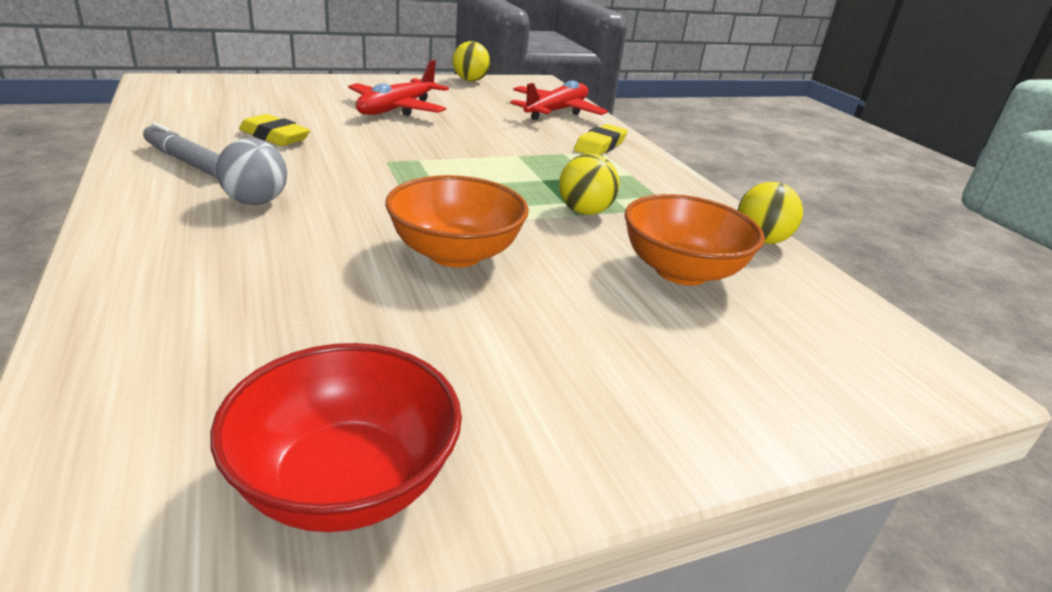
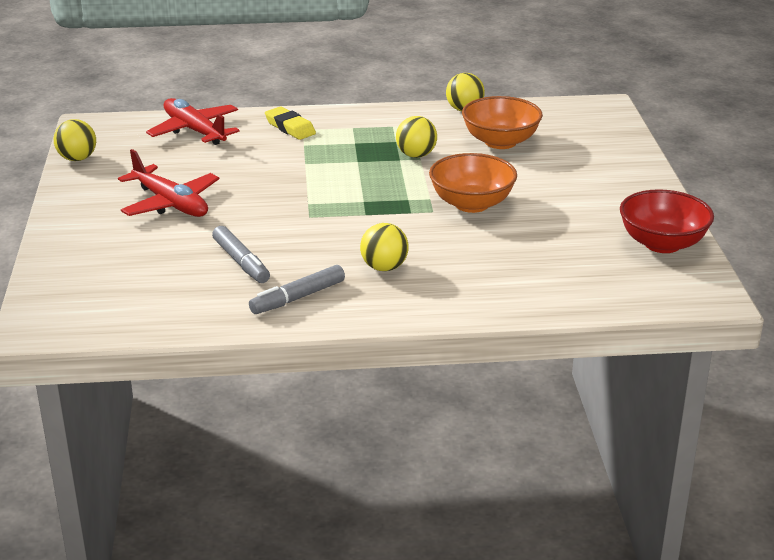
camera: 70 degrees left, 0 degrees up
(256, 202) = (384, 267): grey ball -> yellow ball
(274, 136) = (241, 262): yellow eraser -> grey marker

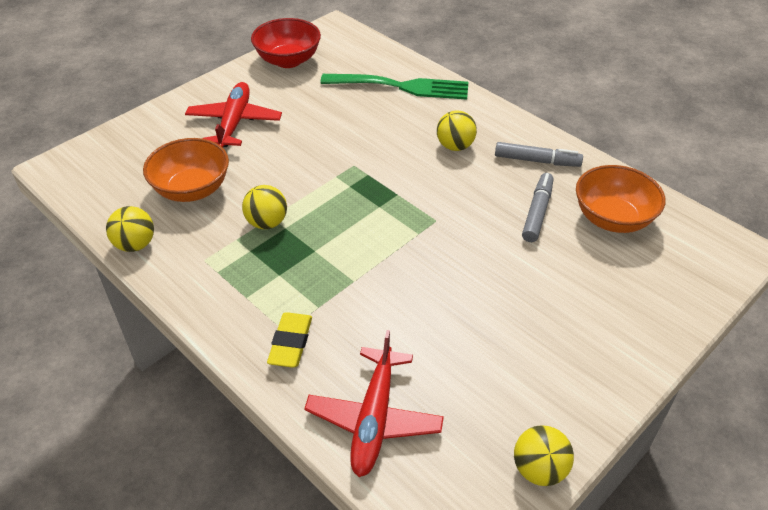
camera: 130 degrees left, 15 degrees up
(170, 203) = (519, 315): red plane -> red plane (234, 123)
(471, 204) = (321, 153): orange bowl -> orange bowl (612, 218)
(524, 285) = (402, 86): none -> green fork

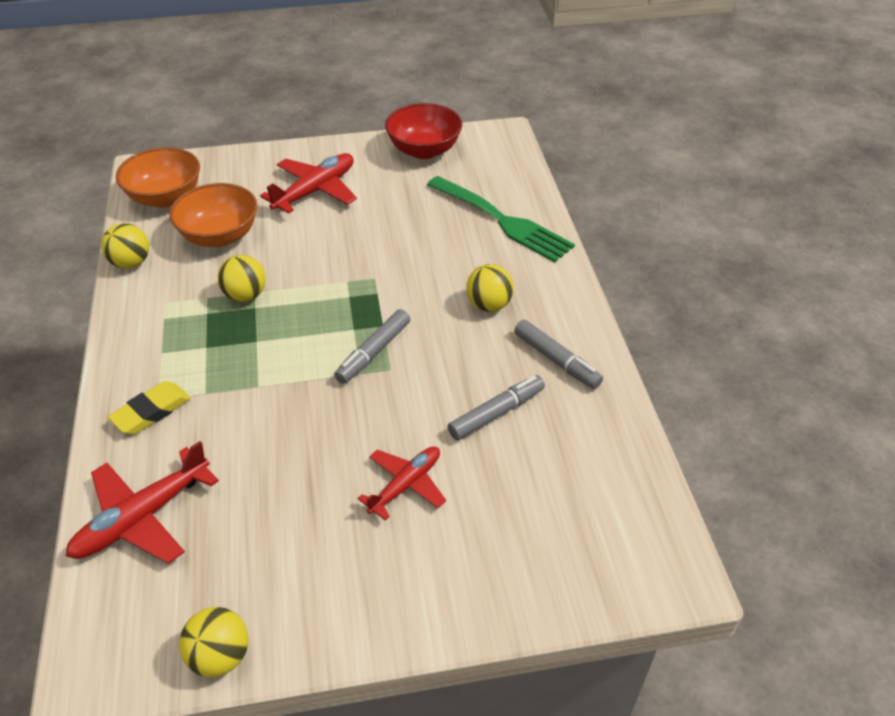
camera: 35 degrees right, 0 degrees up
(412, 215) = (373, 352): none -> grey marker
(532, 288) = (406, 485): none -> red plane
(612, 218) = (569, 462): orange bowl -> orange bowl (165, 197)

